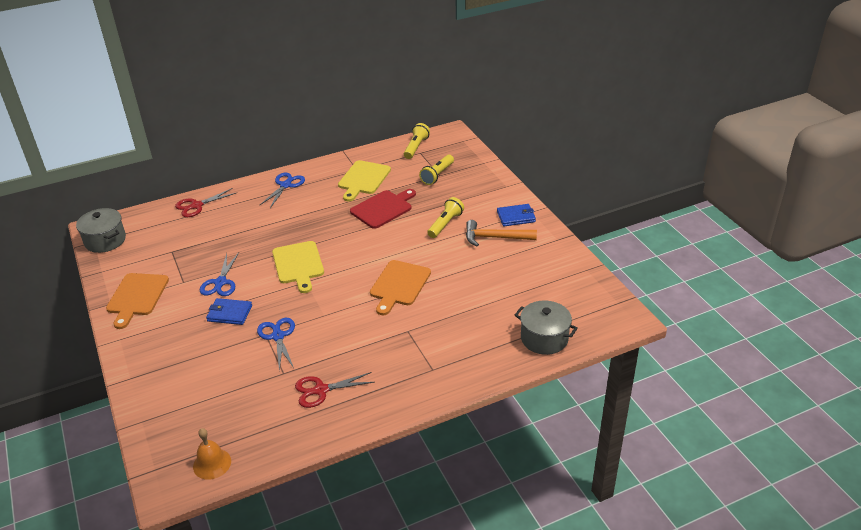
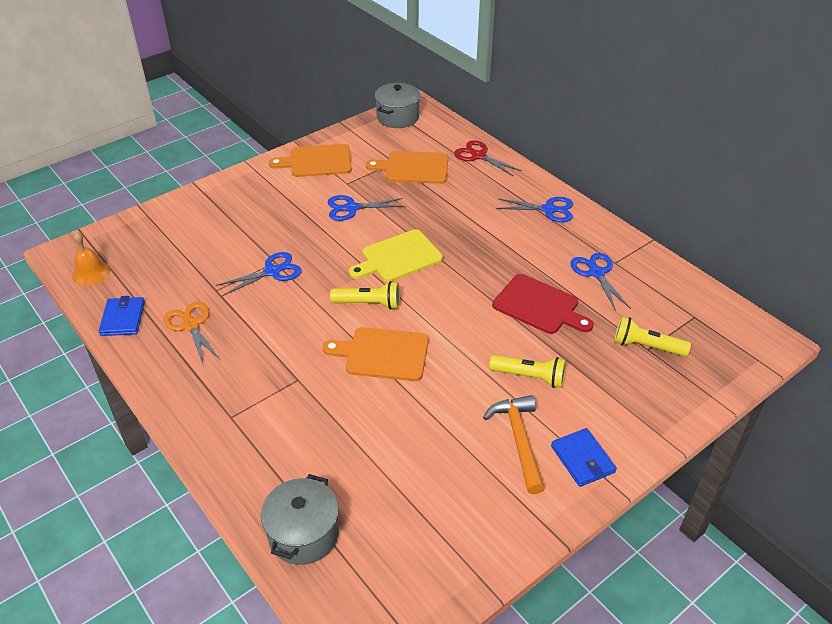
camera: 75 degrees right, 5 degrees up
(188, 242) = (413, 168): none -> orange cutting board
(229, 313) = (303, 228): blue wallet -> blue wallet (123, 318)
(321, 390) = (191, 325): red scissors -> orange scissors
(363, 179) = (596, 273): yellow cutting board -> blue scissors
(416, 147) = (705, 309): yellow flashlight -> yellow flashlight (368, 304)

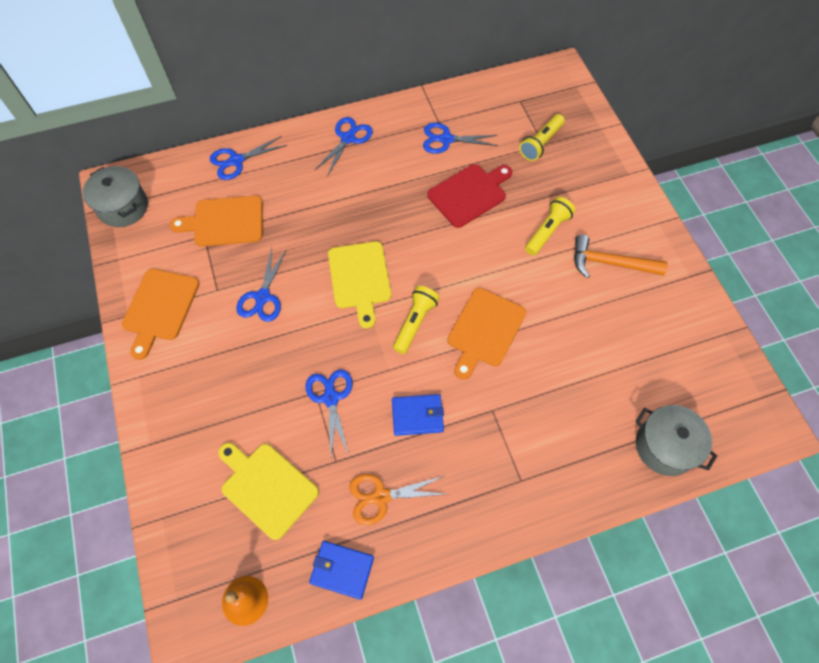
camera: 70 degrees left, 20 degrees up
(183, 258) = (267, 487): none -> yellow cutting board
(413, 168) = (224, 222): orange cutting board -> orange cutting board turned 60 degrees clockwise
(478, 156) = (236, 161): red scissors -> blue scissors
(582, 459) = (638, 229): blue wallet -> blue wallet (417, 416)

